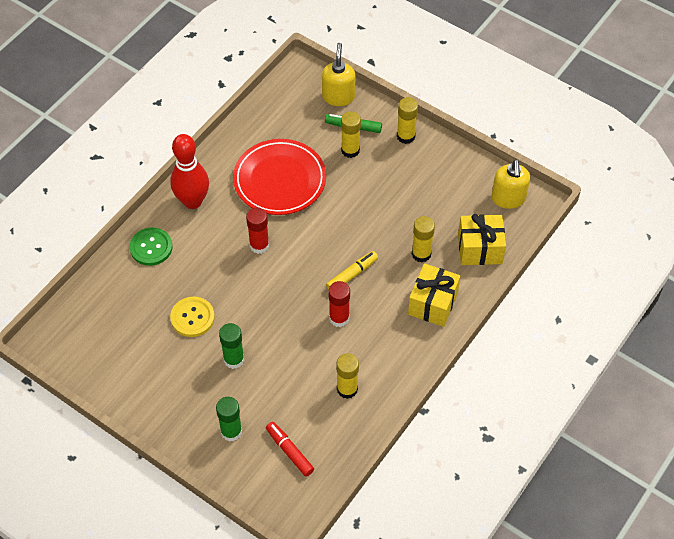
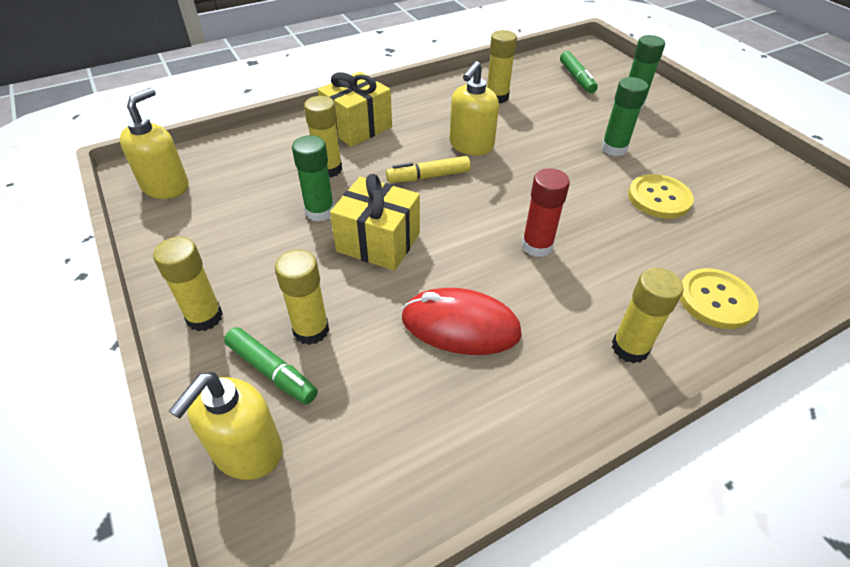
camera: 155 degrees left, 10 degrees down
(151, 247) = (716, 300): green button -> yellow button
(192, 201) = (630, 348): red bowling pin -> yellow glue stick
(279, 180) = (460, 326): red plate -> red mouse
(289, 451) = (576, 78): red marker -> green marker
(339, 318) = (471, 146): red glue stick -> yellow soap dispenser
(400, 218) = (320, 211): none -> green glue stick
(480, 249) = (257, 153): yellow gift -> yellow gift (378, 242)

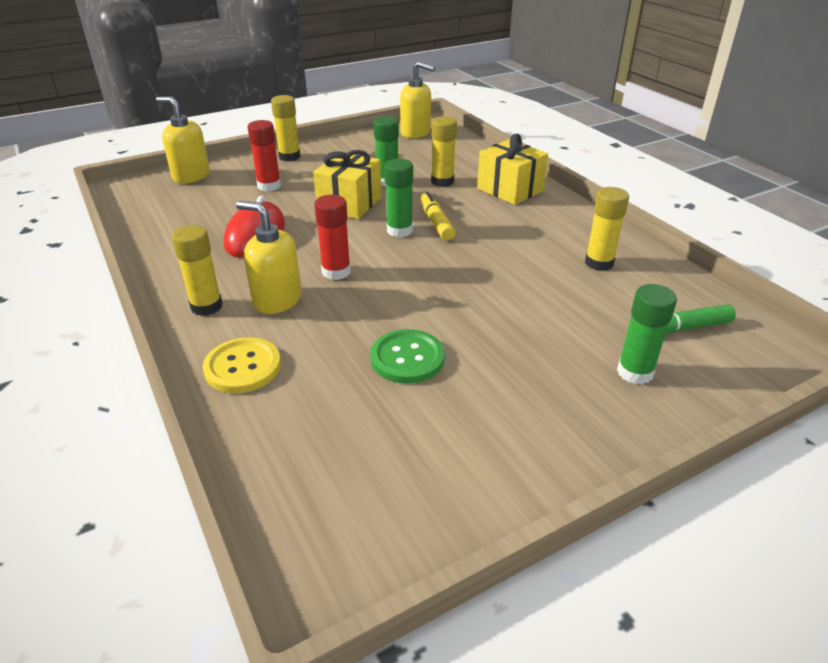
camera: 90 degrees right, 10 degrees down
(272, 371) = (241, 178): green marker -> none
(311, 330) = (269, 186): yellow glue stick -> red glue stick
(471, 146) = (491, 244): yellow soap dispenser -> yellow soap dispenser (277, 300)
(614, 148) = (507, 338): green glue stick -> green glue stick (399, 230)
(659, 198) = (407, 358): yellow button -> green button

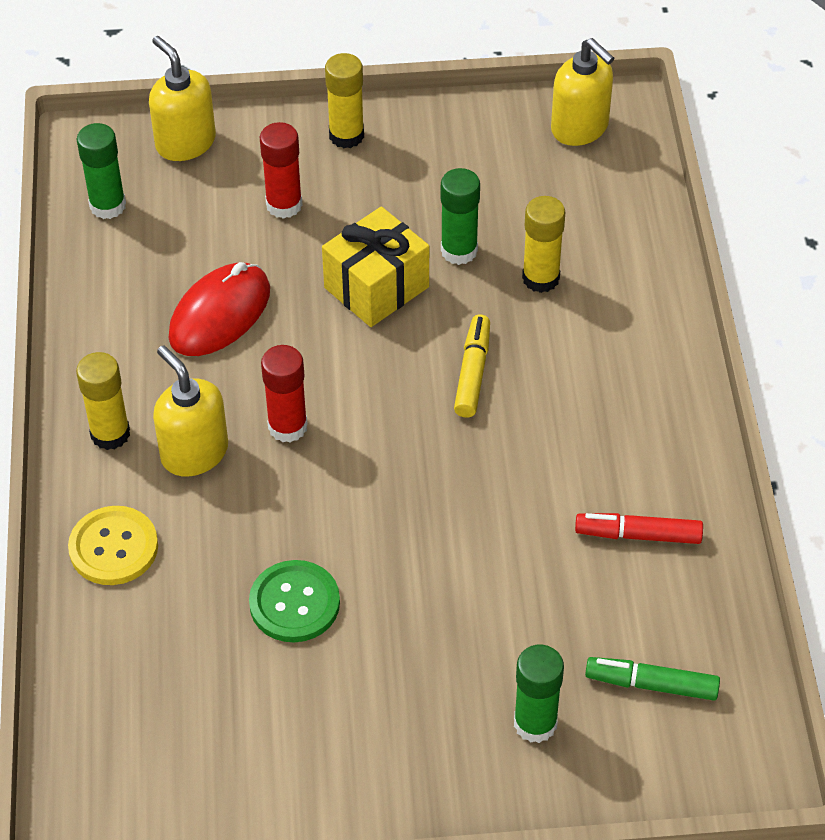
camera: 25 degrees right, 15 degrees up
(399, 230) = (413, 372): green glue stick -> green glue stick (108, 205)
(510, 190) = (629, 333): yellow gift -> none
(599, 263) = (638, 535): yellow glue stick -> red marker

